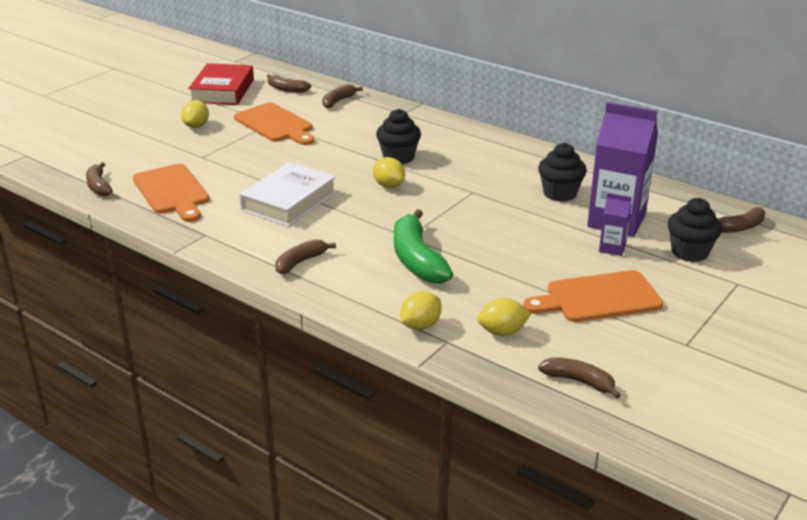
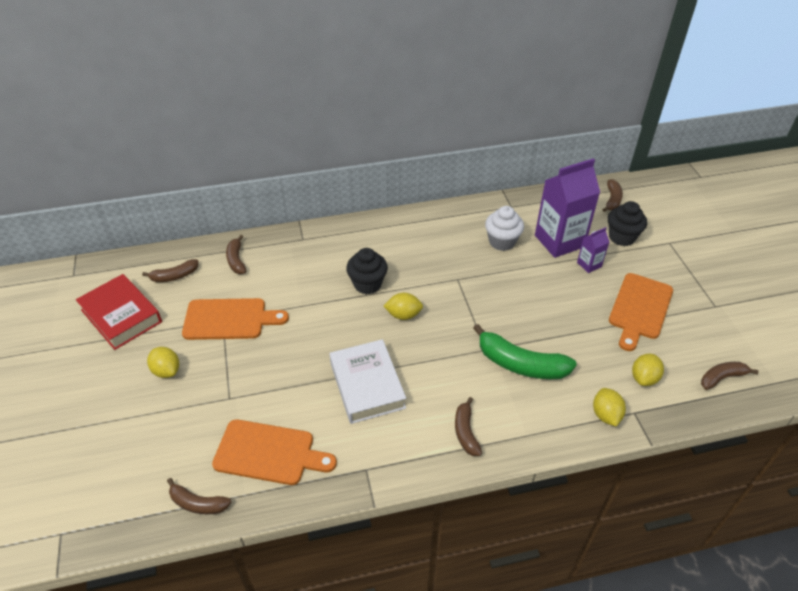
camera: 50 degrees left, 15 degrees up
(560, 193) = (502, 242): black cupcake -> white cupcake

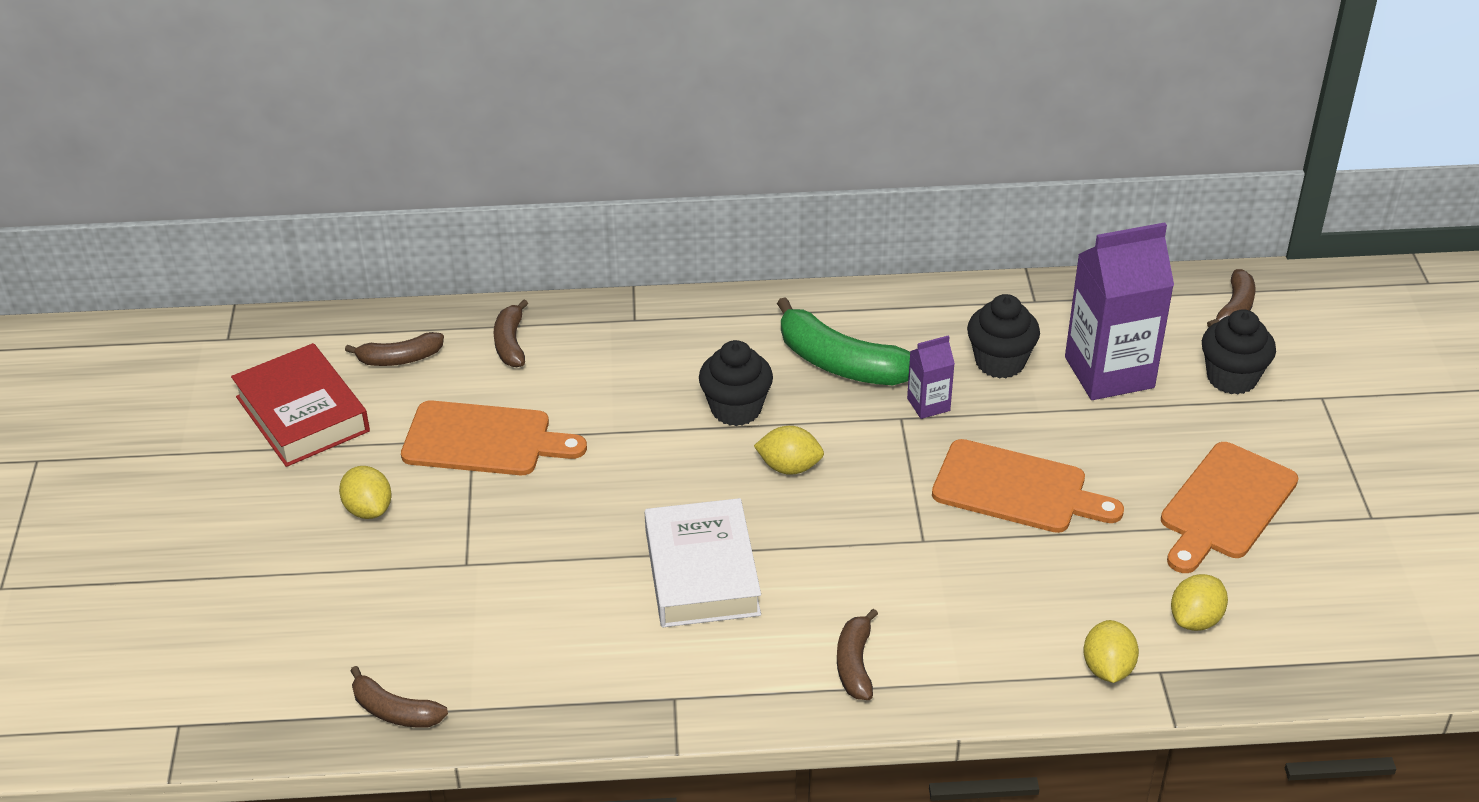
camera: 10 degrees right, 5 degrees down
(269, 453) = (519, 654): orange cutting board -> orange cutting board (1017, 489)
(502, 242) = (1000, 362): white cupcake -> black cupcake
(520, 364) = (979, 571): green banana -> green banana (840, 363)
(589, 264) = (1153, 419): purple carton -> purple carton (928, 404)
(722, 378) = (1339, 636): brown banana -> none

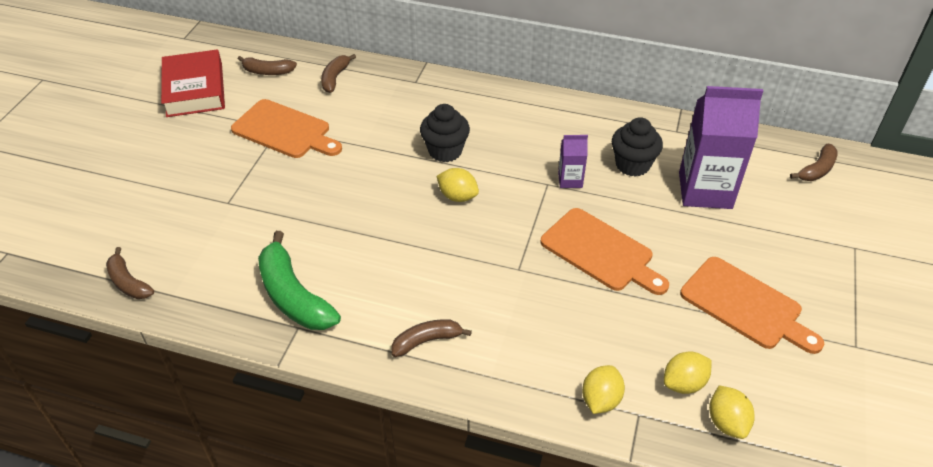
camera: 20 degrees right, 5 degrees up
(368, 509) = (194, 154): yellow lemon -> yellow lemon (726, 422)
(702, 572) = (364, 249): white book -> none
(840, 363) = (527, 139): green banana -> green banana (293, 296)
(855, 664) = (426, 341): brown banana -> brown banana turned 45 degrees clockwise
(1225, 506) = (745, 305): orange cutting board -> orange cutting board turned 105 degrees counterclockwise
(1231, 378) = (792, 216): black cupcake -> none

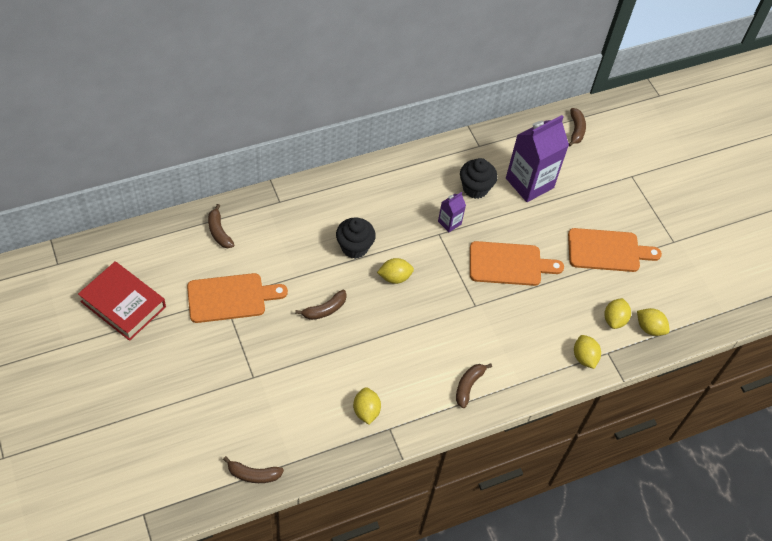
camera: 45 degrees left, 10 degrees up
(267, 72) = (162, 255): brown banana -> brown banana (325, 309)
(293, 296) = (366, 411): green banana -> yellow lemon

